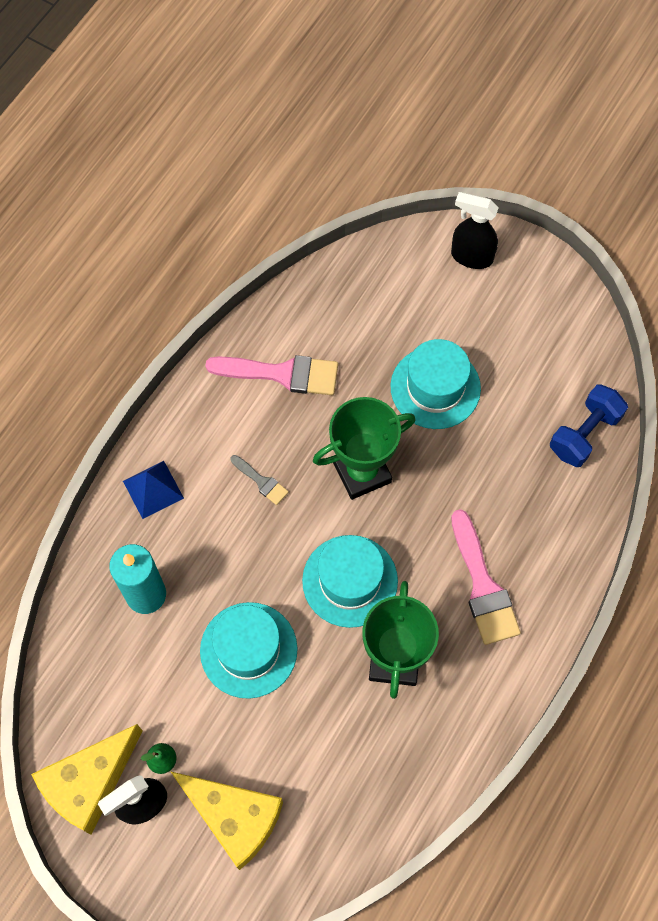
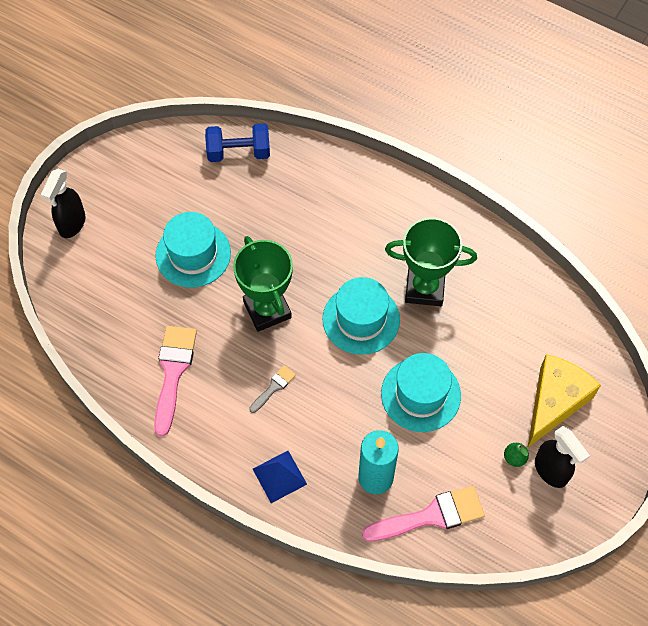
camera: 90 degrees left, 5 degrees down
(89, 783) = (537, 515): yellow cheese -> none
(483, 586) = (363, 226): pink brush -> pink brush (431, 516)
(584, 434) = (239, 152): blue dumbbell -> blue dumbbell turned 45 degrees counterclockwise

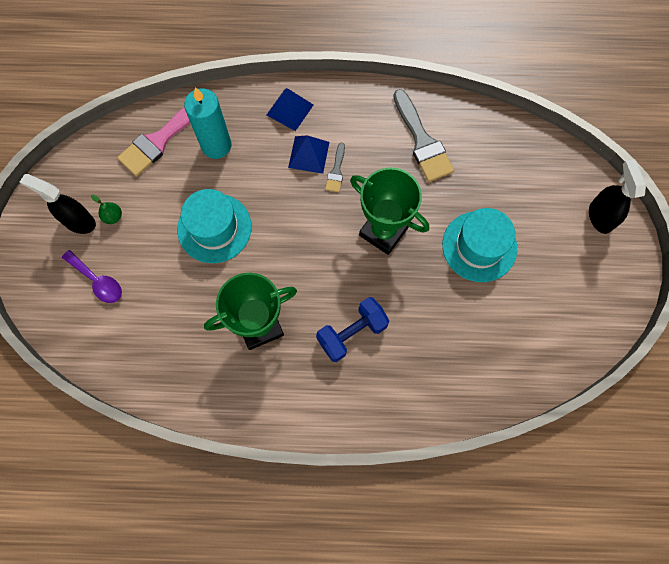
camera: 150 degrees right, 10 degrees up
(173, 372) = (422, 141): pink brush -> grey brush
(239, 152) = (513, 371): blue dumbbell -> blue dumbbell (352, 333)
(289, 418) = (308, 154): none -> blue pyramid
(361, 319) = (299, 266): turquoise hat -> none
(554, 402) = (98, 281): yellow cheese -> purple spoon

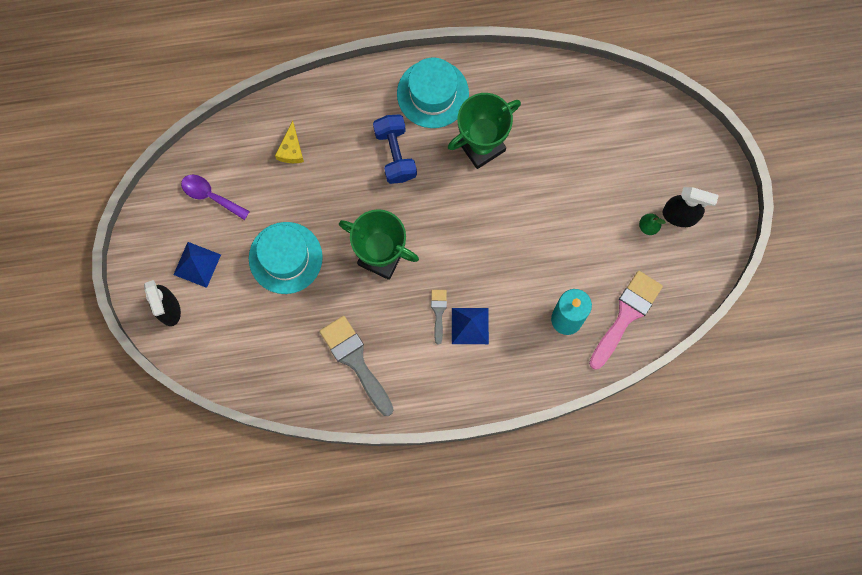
camera: 170 degrees right, 5 degrees up
(98, 281) = (643, 161): purple spoon -> purple spoon (210, 196)
(214, 228) = (546, 232): turquoise hat -> turquoise hat (432, 94)
(290, 110) = (500, 373): blue pyramid -> blue pyramid (197, 264)
(352, 333) = (395, 154): blue dumbbell -> blue dumbbell turned 60 degrees counterclockwise
(462, 357) = (291, 149): none -> yellow cheese

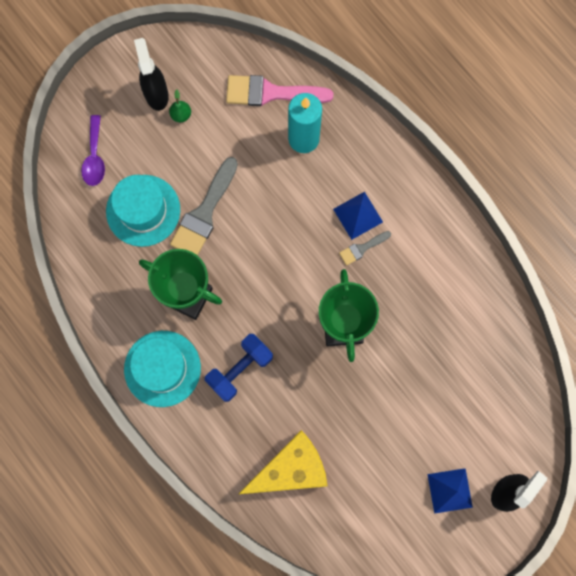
camera: 120 degrees left, 0 degrees up
(210, 196) = (379, 519): purple spoon -> purple spoon (95, 157)
(285, 258) = (395, 412): turquoise hat -> turquoise hat (143, 210)
(291, 149) = (290, 469): yellow cheese -> yellow cheese, size x2.00
(355, 361) = (448, 295): grey brush -> grey brush (204, 213)

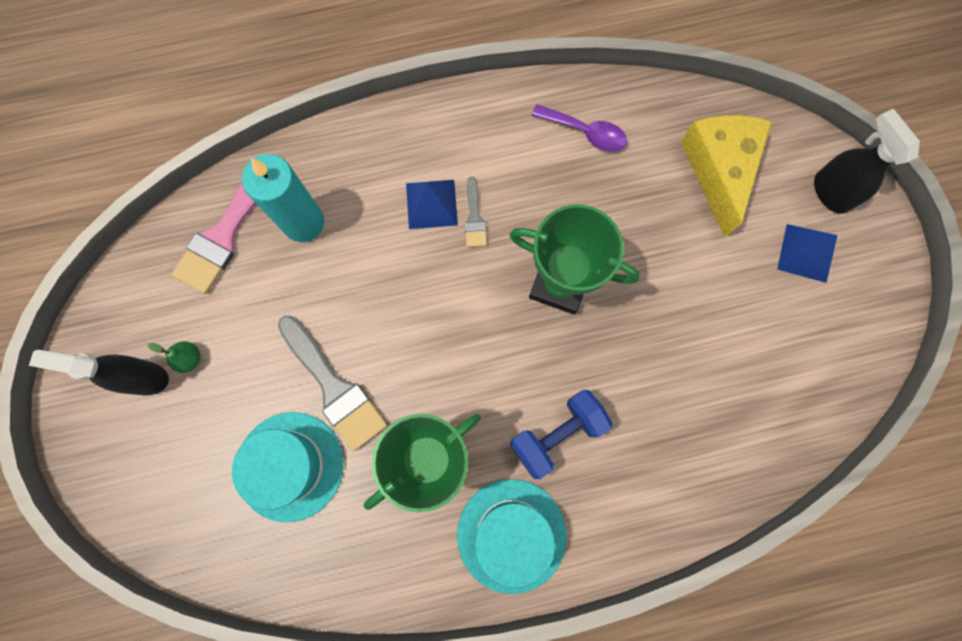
camera: 65 degrees left, 0 degrees up
(95, 157) = (184, 499): purple spoon -> purple spoon (585, 132)
(240, 369) = (557, 434): blue dumbbell -> blue dumbbell turned 75 degrees clockwise
(290, 469) = (708, 427): yellow cheese -> yellow cheese (719, 170)

